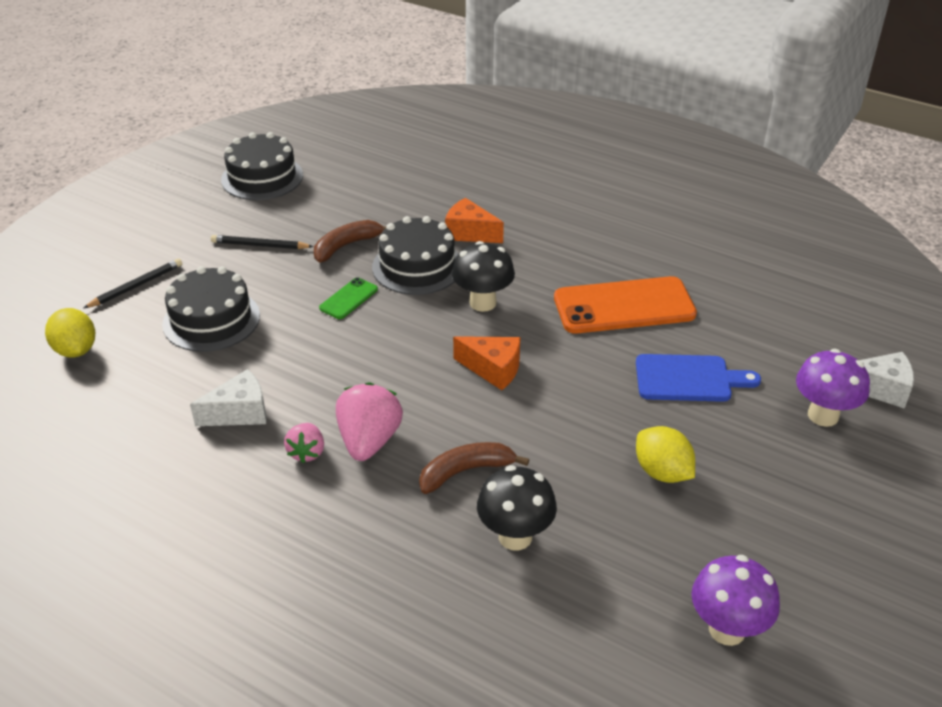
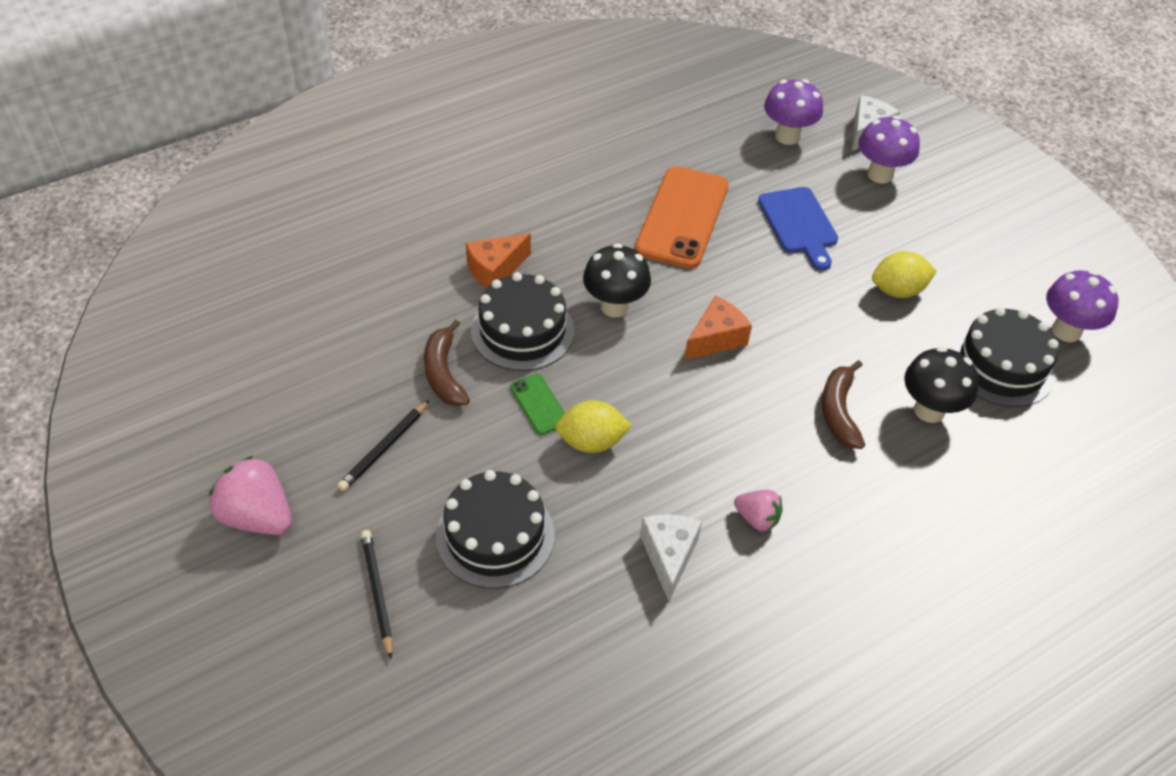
camera: 65 degrees left, 10 degrees up
(76, 350) = (465, 688): yellow lemon -> yellow lemon (591, 442)
(262, 177) = (241, 401): black cake -> black cake (1001, 365)
(369, 441) = (765, 465): pink strawberry -> pink strawberry (257, 516)
(688, 379) = (799, 224): blue cutting board -> blue cutting board turned 135 degrees clockwise
(806, 337) = (787, 136): none -> purple mushroom

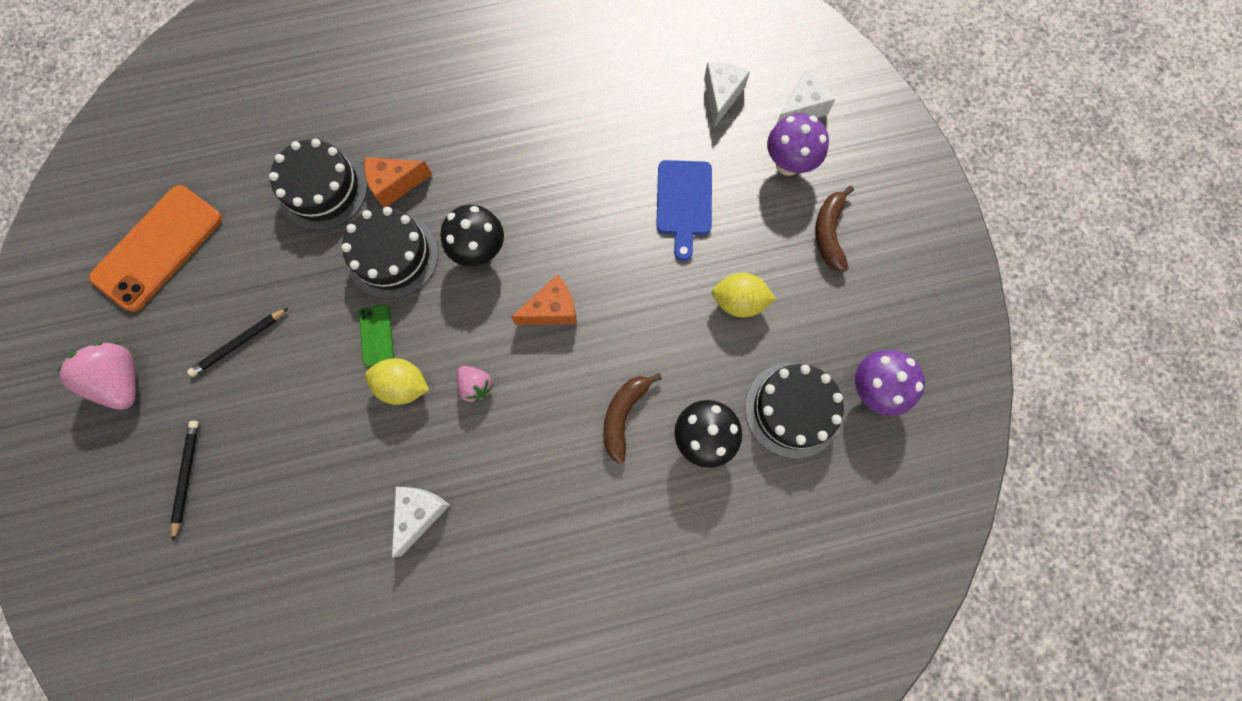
camera: 20 degrees right, 25 degrees up
(444, 373) = (312, 282): brown banana -> brown banana (829, 233)
(495, 535) = (293, 452): black cake -> black cake (323, 189)
(682, 217) = (581, 167): orange phone -> orange phone (158, 248)
(757, 519) = (505, 500): pink strawberry -> pink strawberry (476, 386)
(787, 136) = (721, 96): purple mushroom -> white cheese

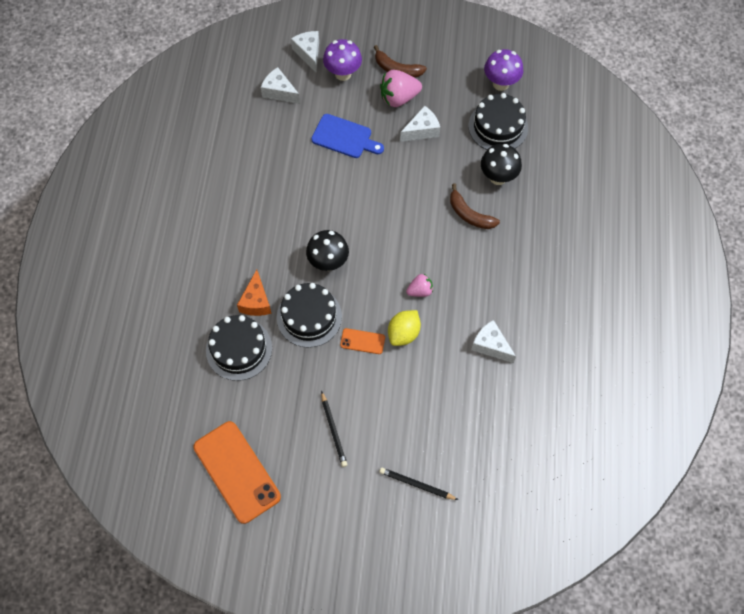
camera: 70 degrees left, 10 degrees down
(123, 380) = (330, 515): pink strawberry -> pink strawberry (399, 98)
(376, 335) = (362, 341): green phone -> orange phone
(552, 309) = (386, 233): orange cheese -> none
(738, 302) = (422, 130): yellow lemon -> white cheese

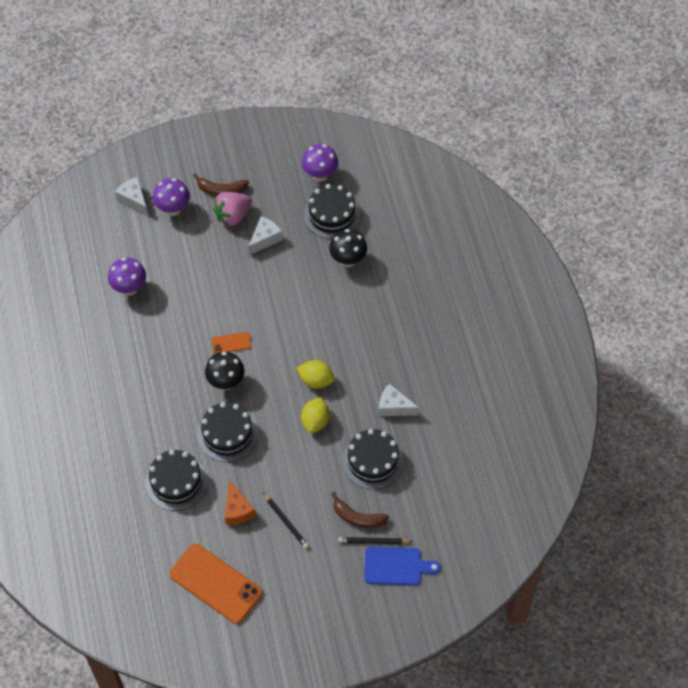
camera: 20 degrees left, 5 degrees down
(256, 301) = (175, 436): orange cheese -> orange cheese (237, 510)
(270, 138) = (129, 288): none -> purple mushroom
(279, 92) = (121, 244): white cheese -> none
(344, 137) = (197, 267): blue cutting board -> blue cutting board (396, 566)
(362, 341) = (282, 439): orange phone -> orange phone (231, 343)
(420, 291) = (316, 380): pink strawberry -> yellow lemon
(447, 396) = (372, 461): none -> black cake
(469, 214) = (335, 300): brown banana -> brown banana (357, 517)

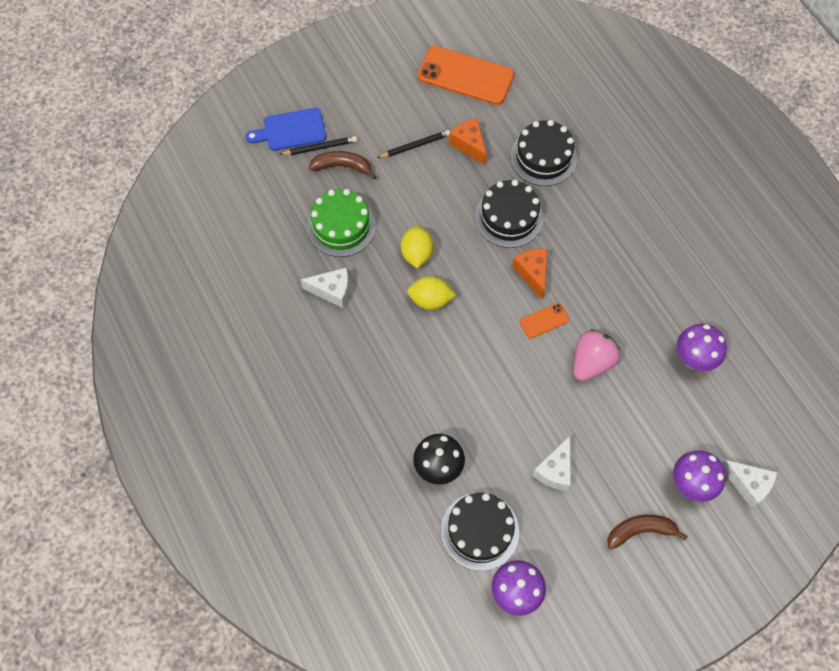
camera: 165 degrees right, 5 degrees up
(226, 382) = (532, 273): black mushroom -> orange cheese
(233, 215) = (609, 495): pink strawberry -> pink strawberry (591, 362)
(286, 522) = (415, 145): black pencil -> black pencil turned 120 degrees clockwise
(372, 461) = (341, 226): black cake -> green cake

